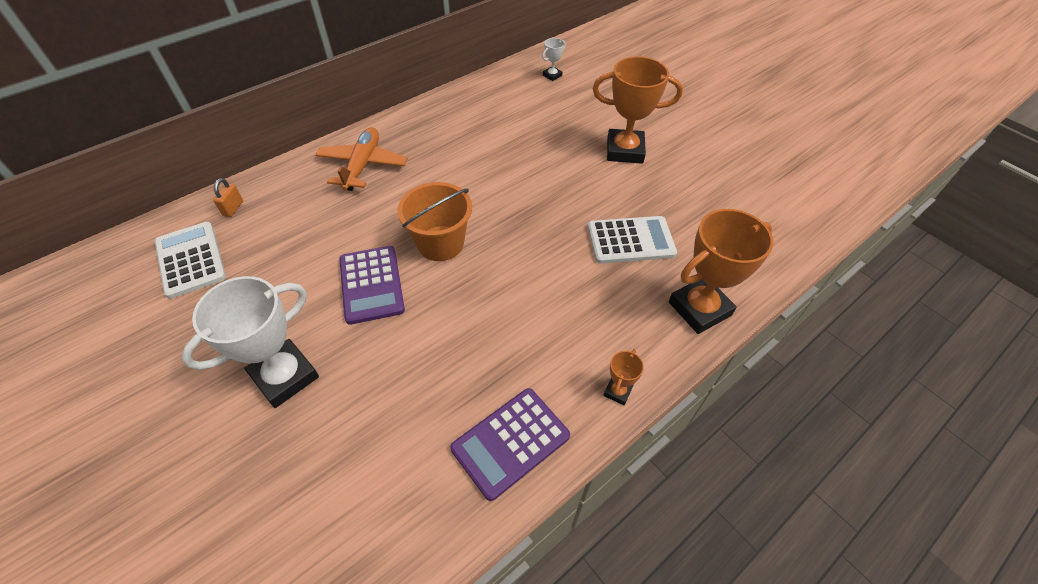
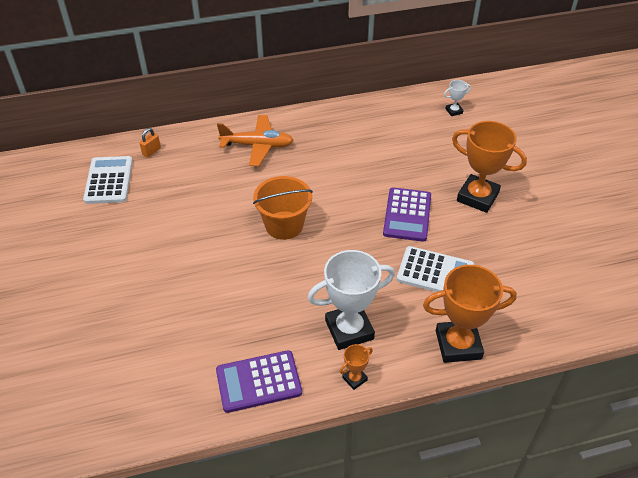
camera: 25 degrees right, 5 degrees down
(285, 376) = (134, 282): white trophy -> white trophy (349, 330)
(363, 165) = (257, 146): orange plane -> orange plane turned 60 degrees clockwise
(371, 284) = (219, 239): purple calculator -> purple calculator (407, 215)

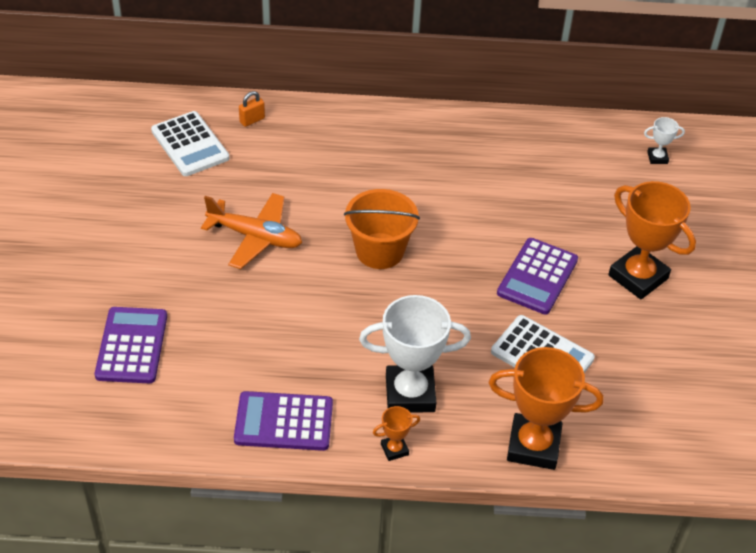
camera: 15 degrees right, 0 degrees up
(109, 180) = (190, 144): white calculator -> white calculator turned 135 degrees clockwise
(111, 353) = (131, 346): none -> purple calculator
(257, 146) = (383, 144): orange plane -> orange plane (255, 237)

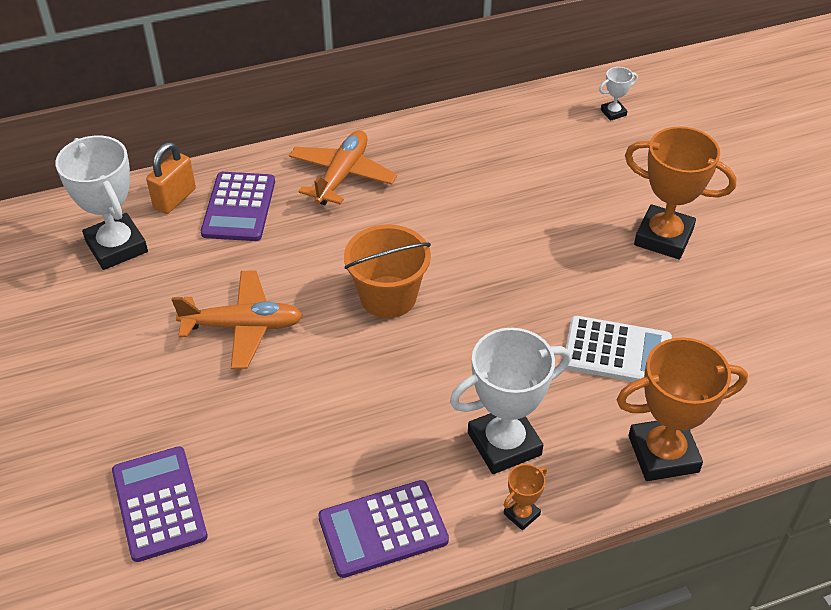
camera: 20 degrees left, 0 degrees up
(190, 144) = (116, 246): white calculator -> white trophy
(252, 120) = (175, 199): orange padlock -> orange padlock, size x1.61
(394, 141) = (342, 175): none -> orange plane
(537, 277) = (566, 270): purple calculator -> purple calculator (239, 207)

